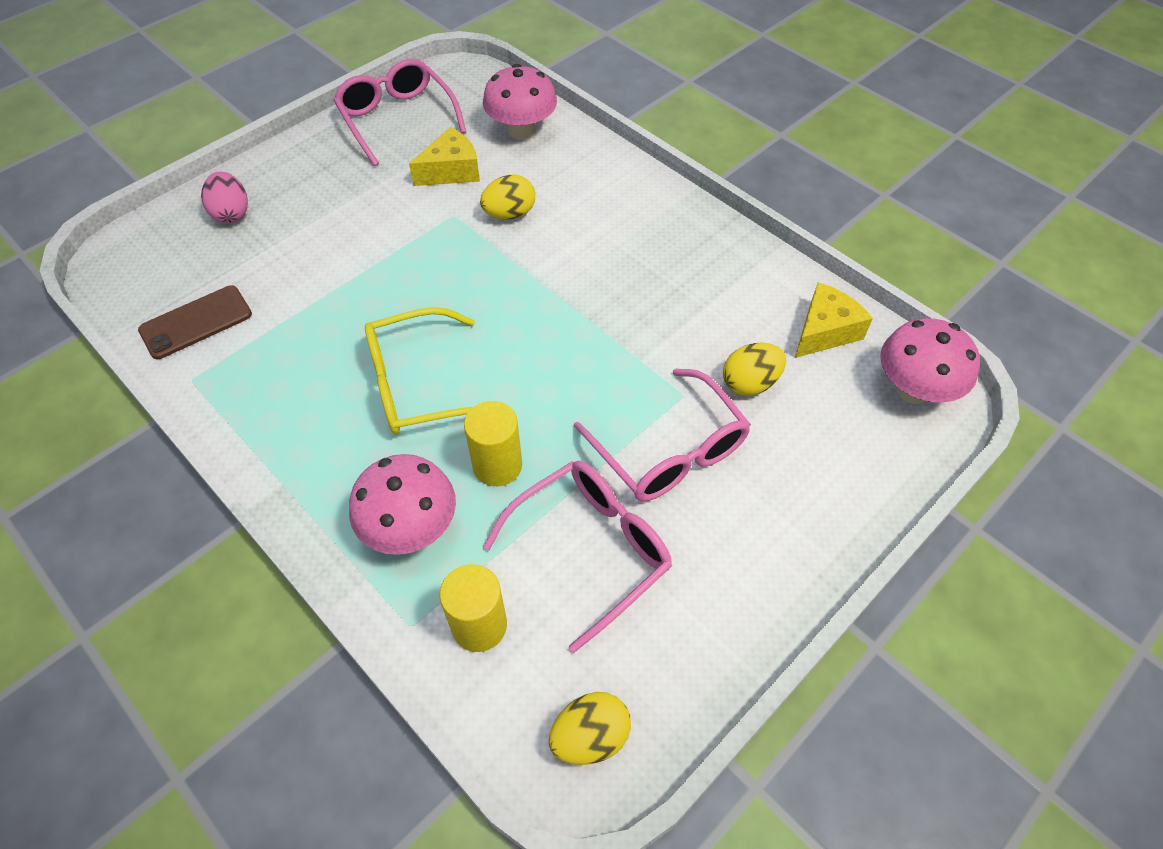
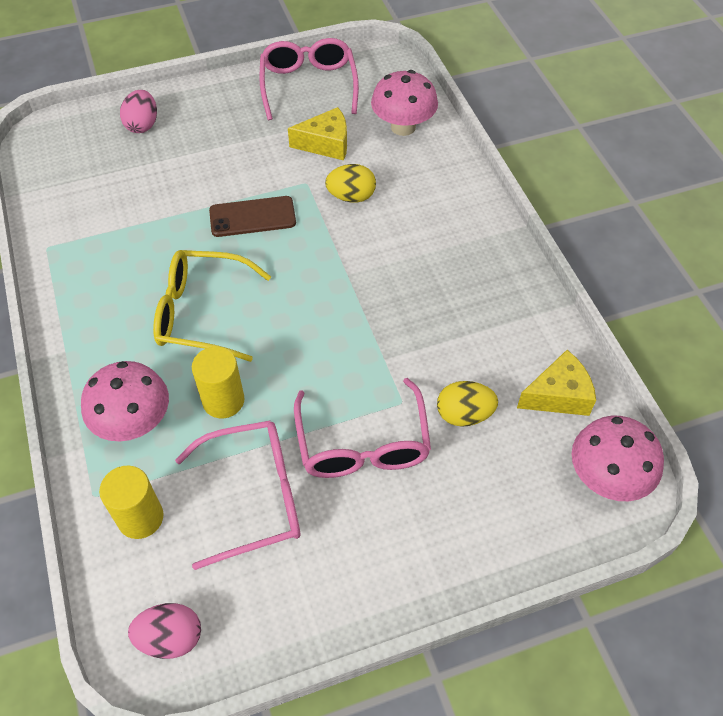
camera: 25 degrees right, 0 degrees up
(196, 322) = (73, 204): brown phone -> brown phone (252, 217)
(590, 737) = (170, 638): yellow egg -> pink egg

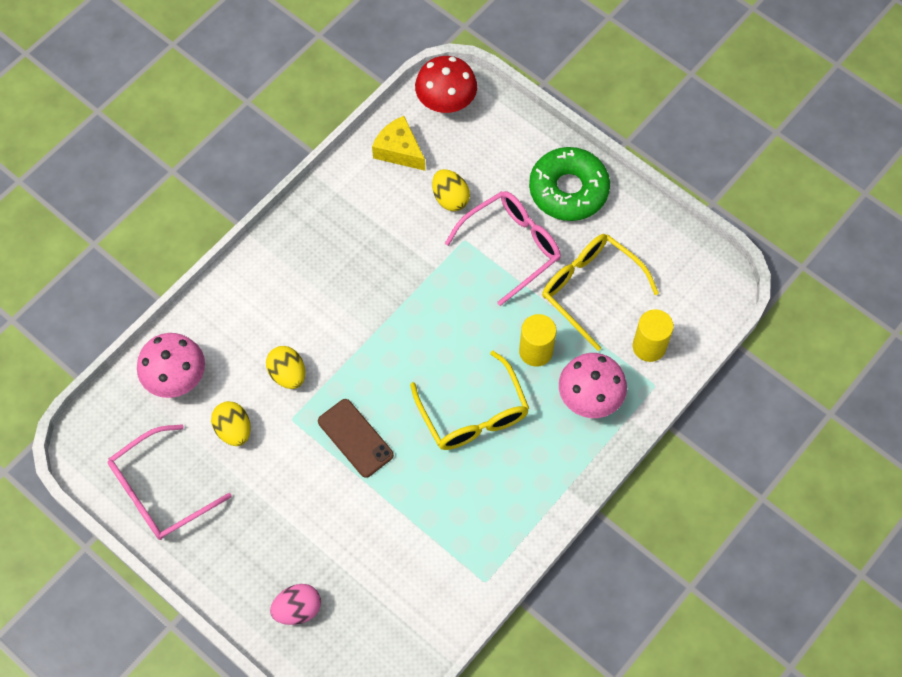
camera: 120 degrees left, 10 degrees up
(170, 638) = (703, 281): pink egg -> none
(255, 496) = (590, 289): pink glasses -> yellow glasses
(326, 144) = (234, 430): yellow cheese -> yellow egg
(401, 550) = (568, 190): none -> green donut
(606, 478) = (446, 102): pink mushroom -> red mushroom

